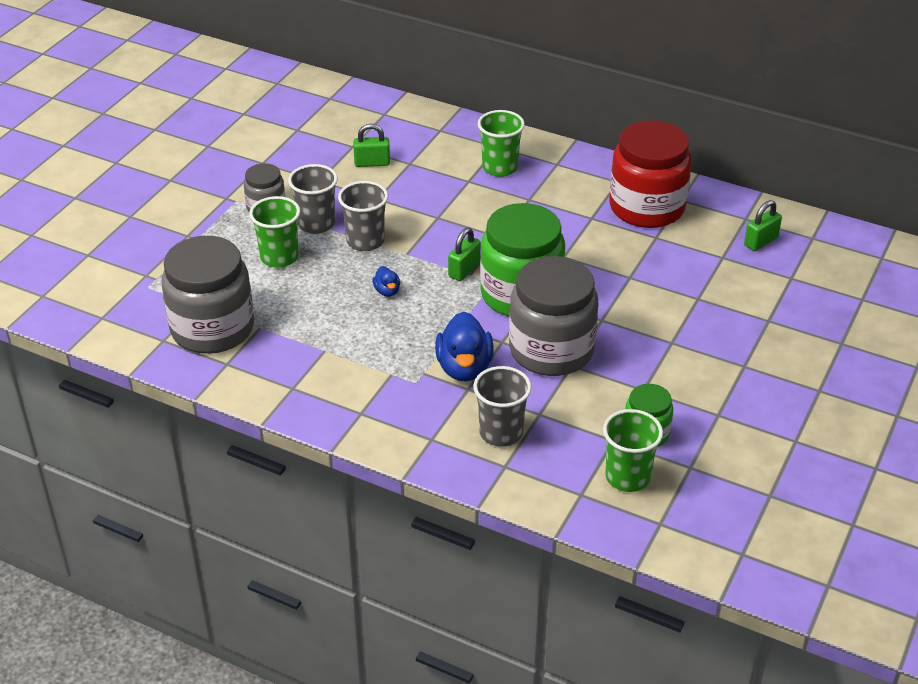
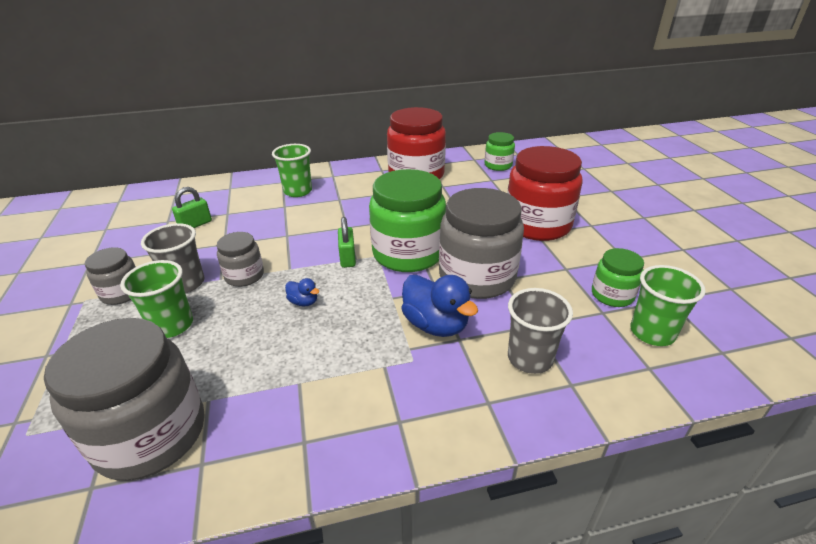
camera: 40 degrees left, 5 degrees down
(365, 241) = (244, 276): grey cup -> grey jar
(687, 334) = (537, 225): none -> red jar
(761, 241) = (498, 165): green padlock -> green jar

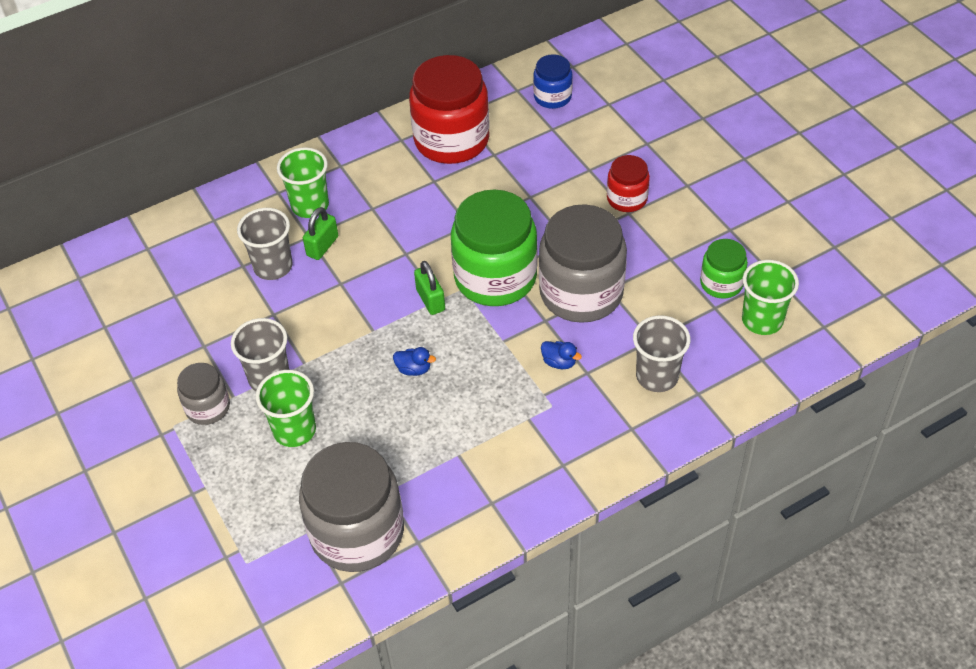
camera: 15 degrees left, 15 degrees up
(195, 224) = (215, 293): green padlock -> green padlock (322, 246)
(244, 276) = (328, 352): grey jar -> none
(247, 217) = (273, 266): none -> grey cup
(435, 325) = (559, 362): blue duck -> blue duck, size x0.49
(498, 165) = (552, 97): green jar -> blue jar
(537, 225) = (627, 199): red jar -> red jar, size x0.52

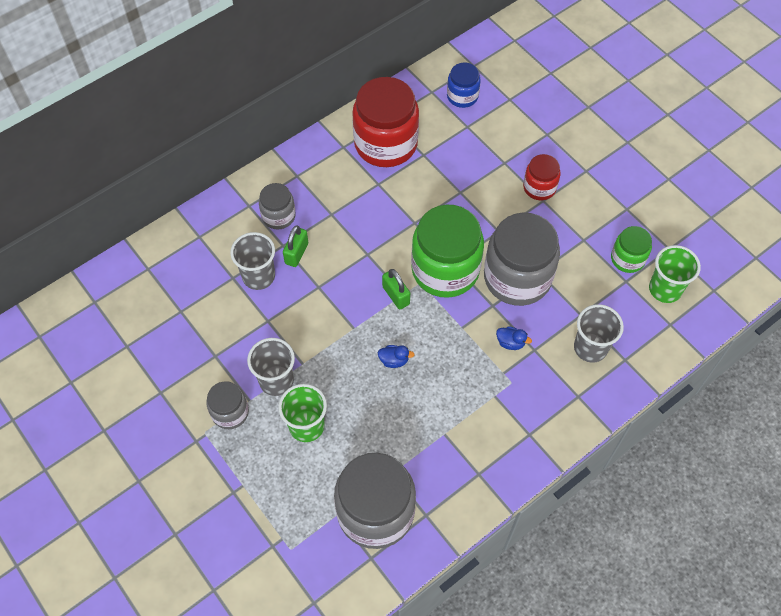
camera: 10 degrees left, 10 degrees up
(310, 206) = (278, 216): green cup -> grey jar

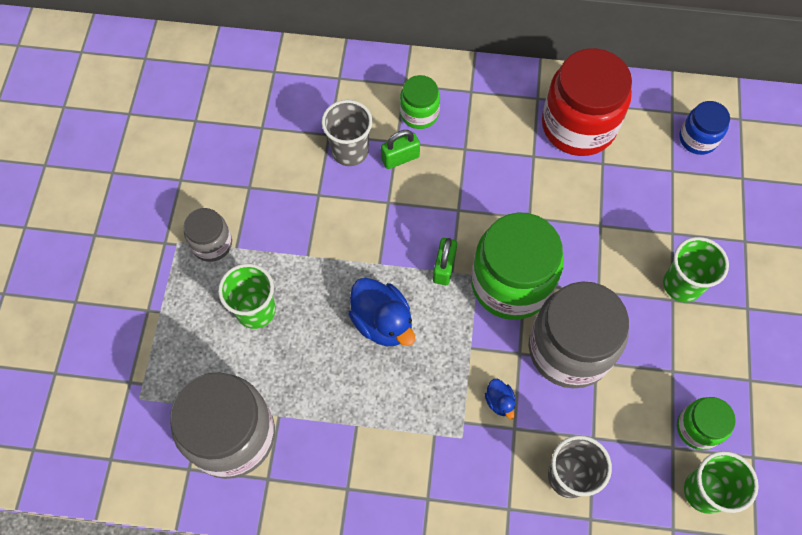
camera: 45 degrees right, 5 degrees up
(276, 380) = (273, 250): grey cup -> none
(278, 216) = (419, 113): grey jar -> green jar
(394, 360) = (382, 322): blue duck -> blue duck, size x2.05
(539, 187) = (682, 285): red jar -> green cup

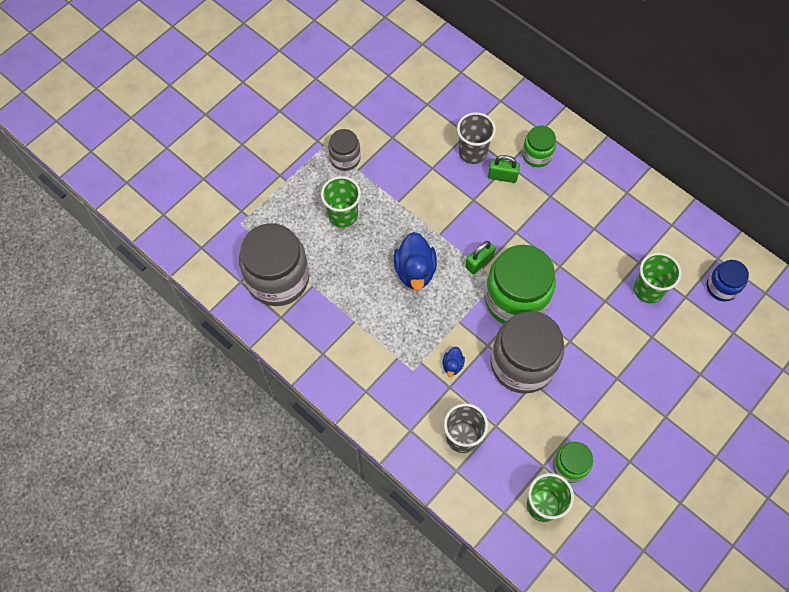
camera: 35 degrees right, 0 degrees up
(578, 125) = (641, 227): red jar -> none
(682, 285) = (631, 373): green cup -> green cup (648, 290)

